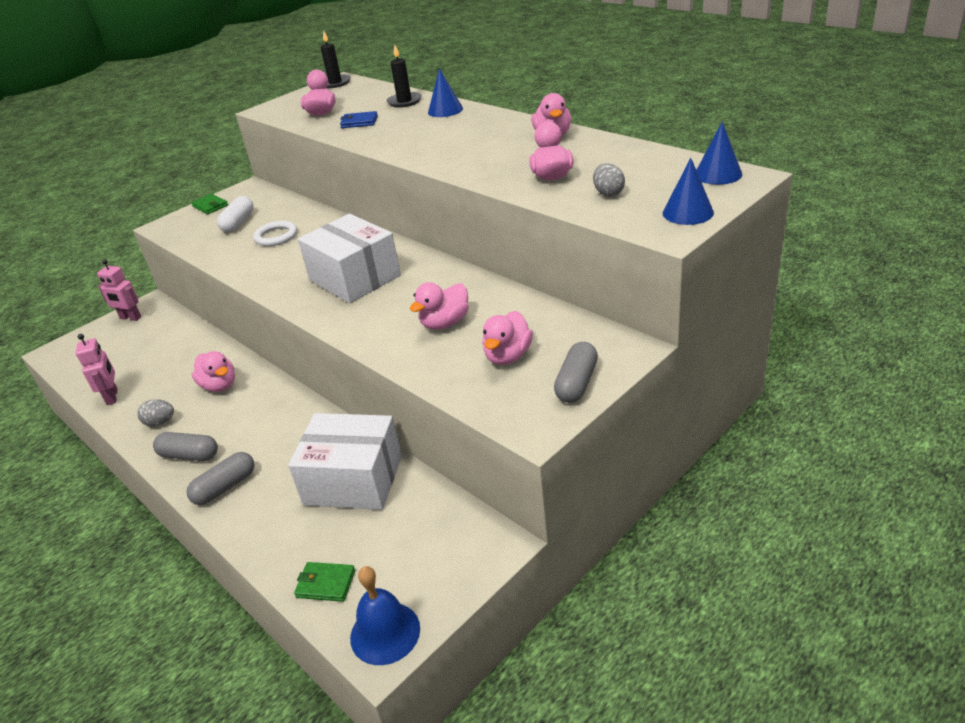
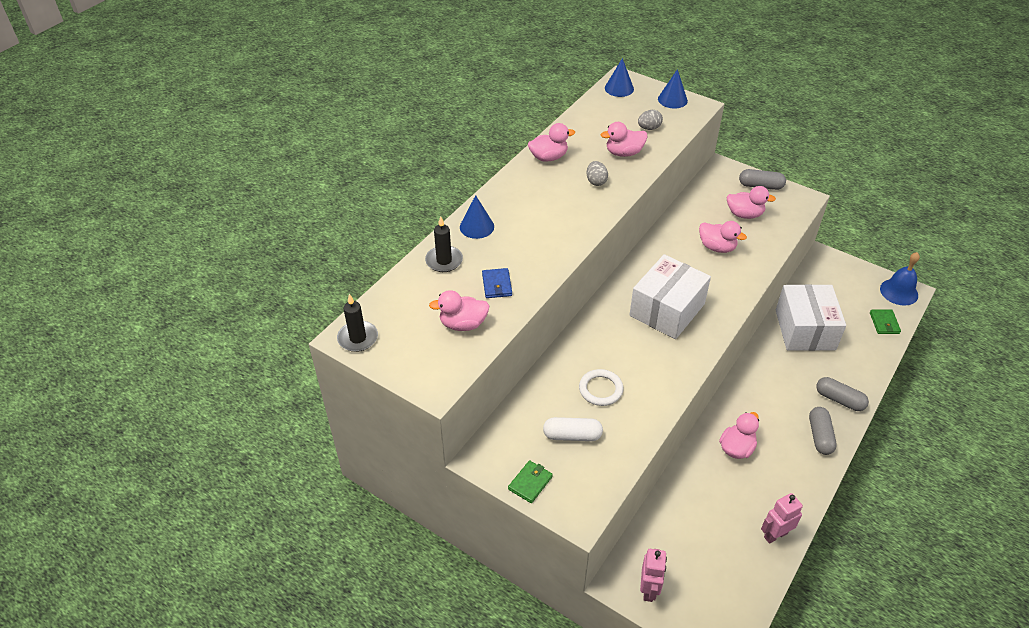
camera: 105 degrees left, 10 degrees up
(160, 422) = (793, 475): grey egg -> grey egg (596, 181)

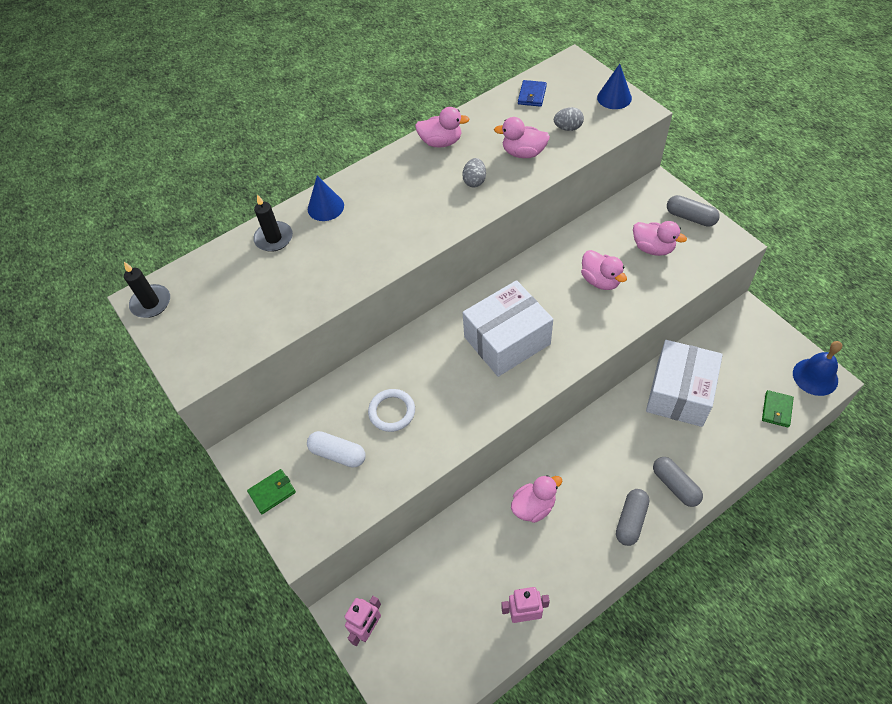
camera: 25 degrees right, 10 degrees up
(463, 324) = (253, 314): pink duck -> none
(497, 285) = (309, 278): blue wallet -> blue wallet (532, 95)
(619, 88) = (562, 73): blue cone -> none

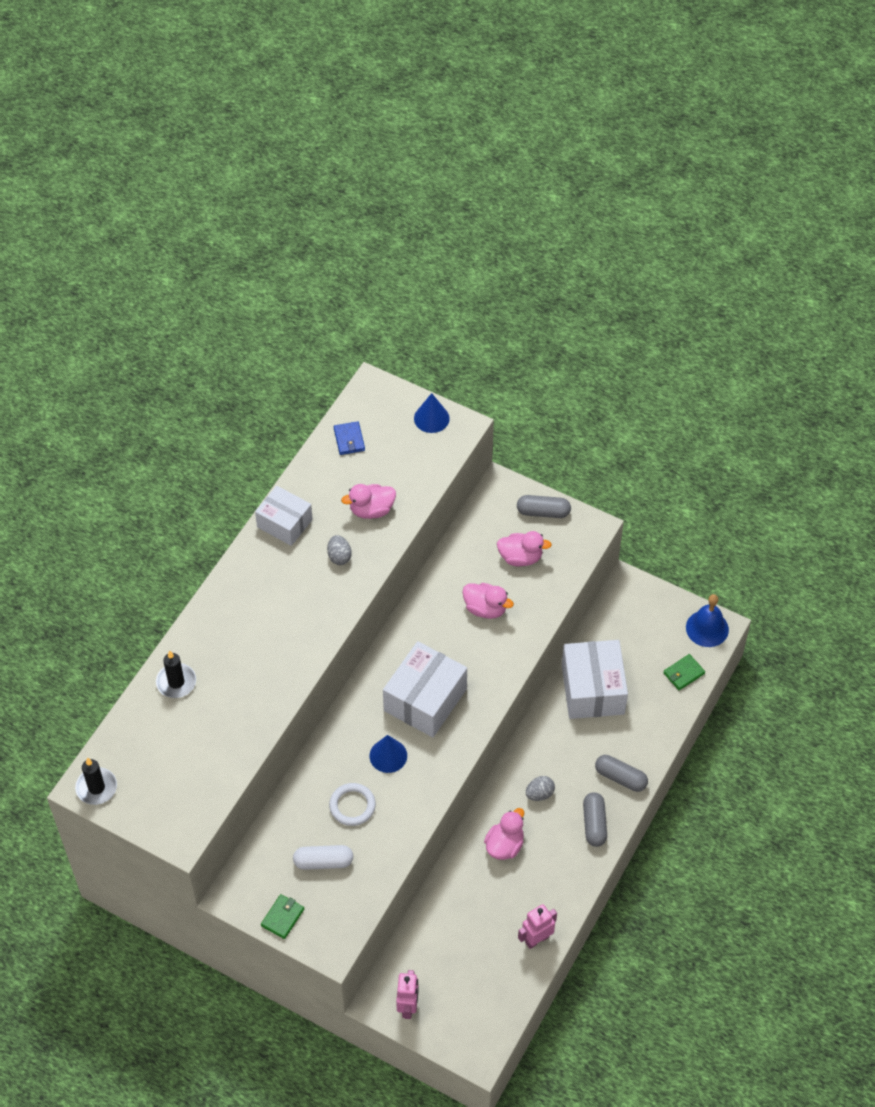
camera: 30 degrees left, 0 degrees up
(325, 207) = (208, 632): blue cone -> blue cone (388, 755)
(441, 142) = (284, 523): pink duck -> white box
(568, 128) = (401, 468): grey egg -> grey egg (539, 794)
(776, 410) = (683, 673): green wallet -> green wallet turned 60 degrees clockwise

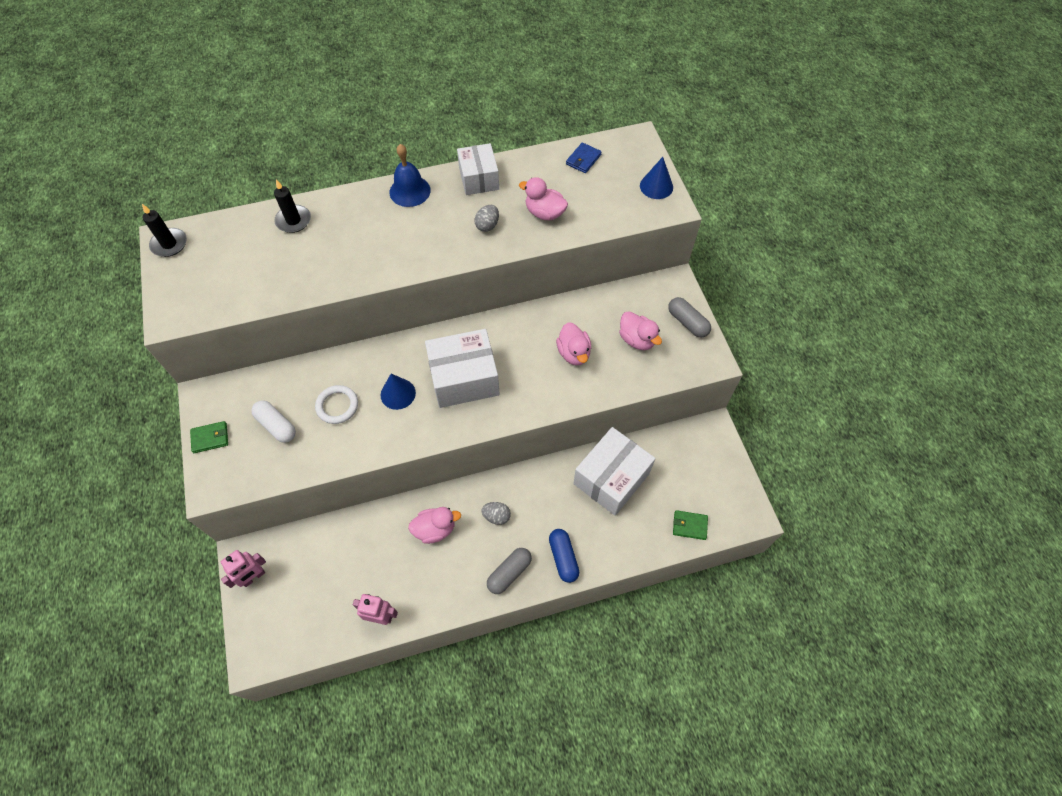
camera: 45 degrees right, 5 degrees up
(620, 777) = (563, 558): grey capsule -> blue capsule
(707, 628) = (742, 509): blue bell -> blue bell (410, 191)

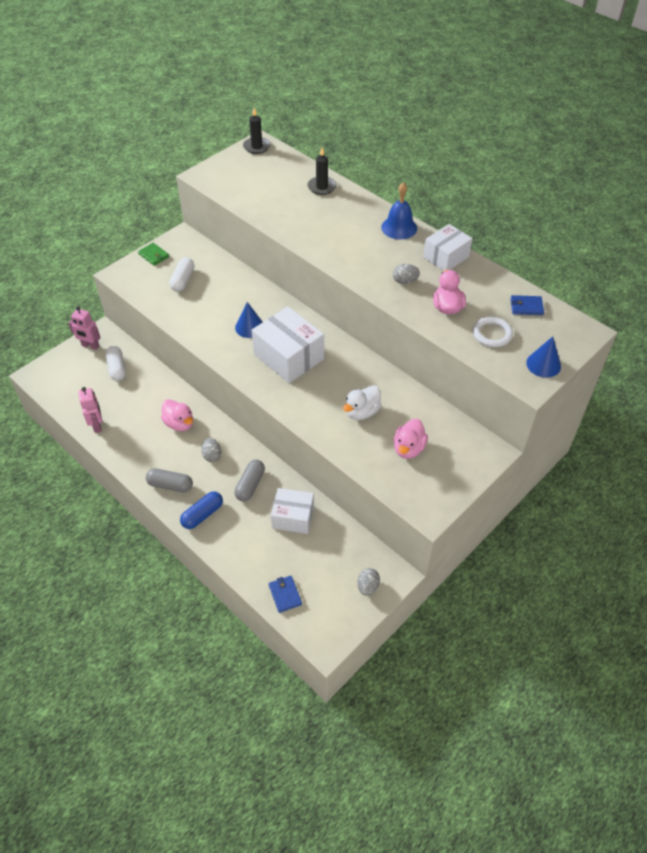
camera: 60 degrees right, 10 degrees down
(311, 561) = (117, 368): none -> white capsule
(337, 406) = (218, 301): white ring -> white ring (492, 334)
(574, 353) = (362, 412): pink duck -> white duck
(611, 478) = (293, 517): white box -> white box, size x0.65
(687, 322) = (455, 477): grey capsule -> grey capsule (250, 485)
(689, 526) = (285, 595): green wallet -> blue wallet
(714, 455) = (368, 586): none -> grey egg

